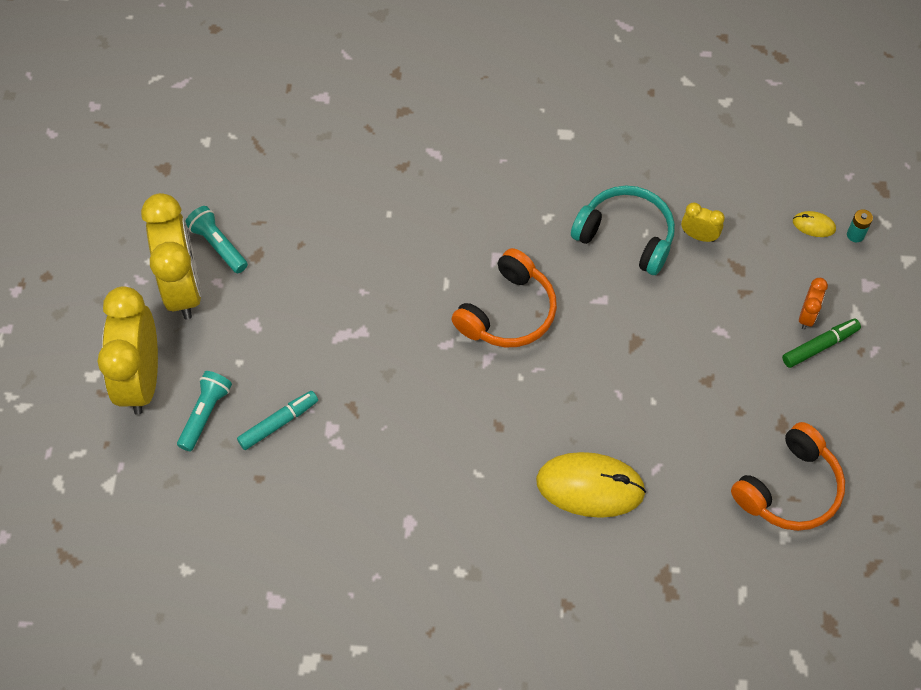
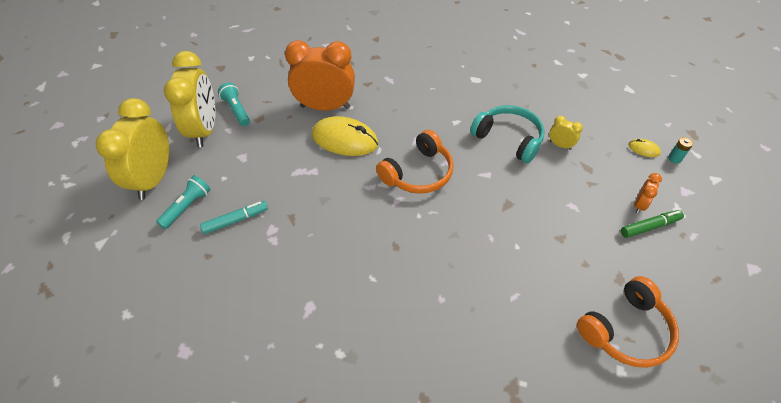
camera: 10 degrees right, 10 degrees down
(350, 219) = (325, 107): none -> orange clock
(590, 486) = (459, 302): yellow mouse -> yellow mouse (345, 139)

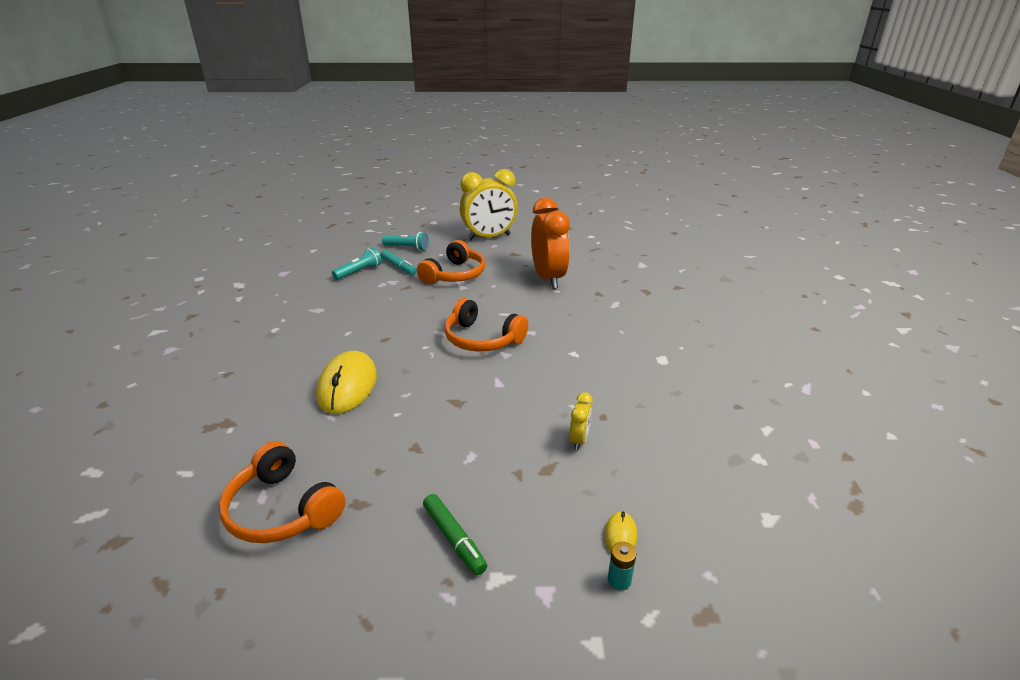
camera: 75 degrees right, 20 degrees down
(154, 179) = (430, 232): yellow clock -> none
(237, 110) = (519, 244): turquoise flashlight -> turquoise flashlight (359, 272)
(282, 173) = (454, 275): none -> orange headphones
(345, 139) = (509, 294): yellow mouse -> yellow mouse (347, 386)
(508, 139) = (566, 394): turquoise headphones -> none
(639, 205) = (493, 527): orange clock -> none

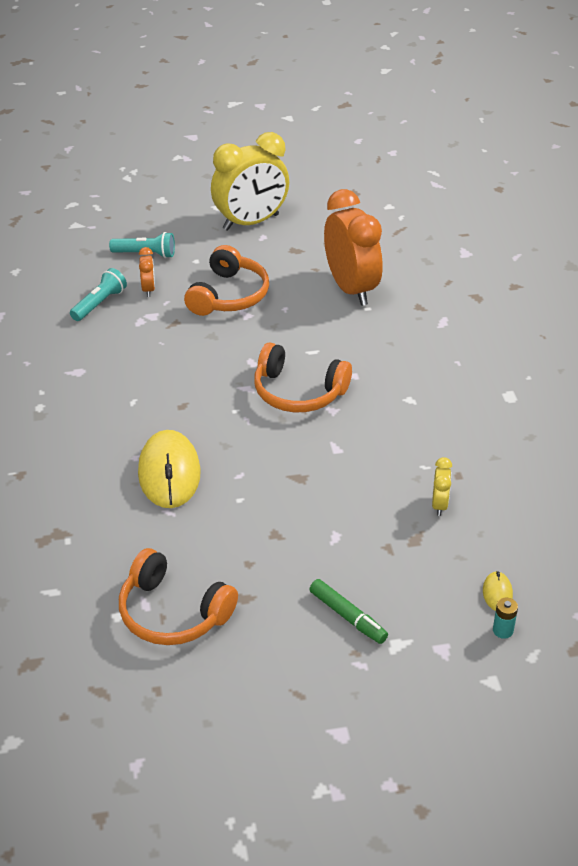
camera: 10 degrees left, 10 degrees up
(398, 267) = (148, 289): turquoise marker -> orange clock

